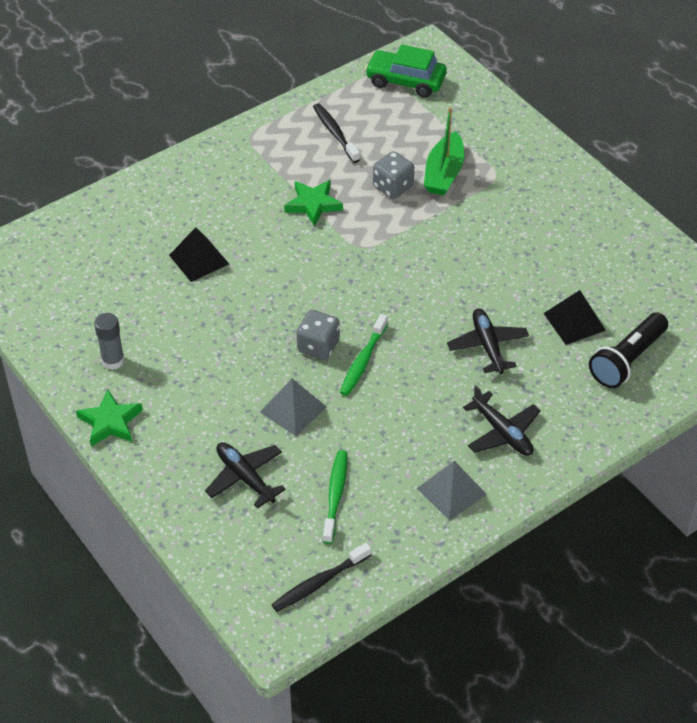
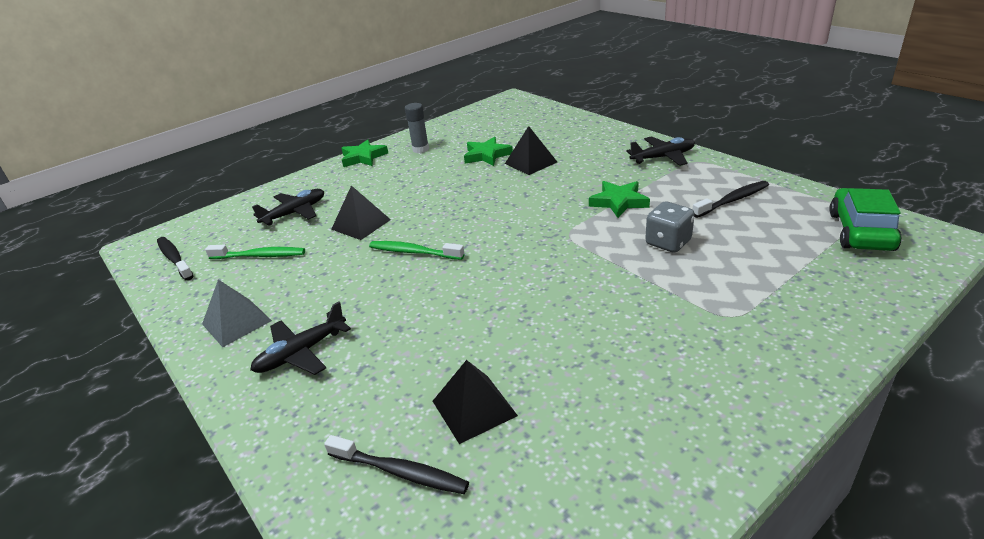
camera: 90 degrees right, 15 degrees down
(161, 296) = (487, 155): none -> green star
(293, 409) = (361, 224): grey pyramid -> black pyramid
(318, 346) = (433, 227): grey dice -> none
(444, 173) = (711, 274): green boat -> none
(488, 346) = (431, 332): black plane -> black plane (663, 157)
(627, 360) = (400, 472): black flashlight -> black toothbrush

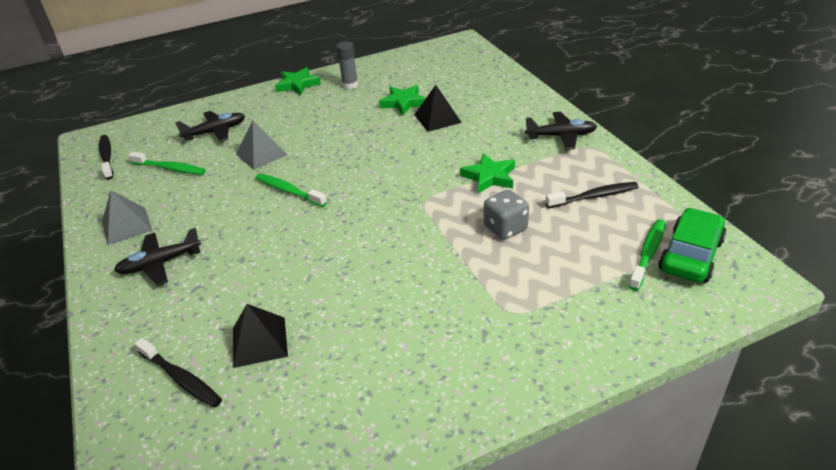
camera: 15 degrees right, 5 degrees up
(361, 224) = (261, 154): black pyramid -> grey pyramid
(821, 238) = (648, 254): none -> green toothbrush

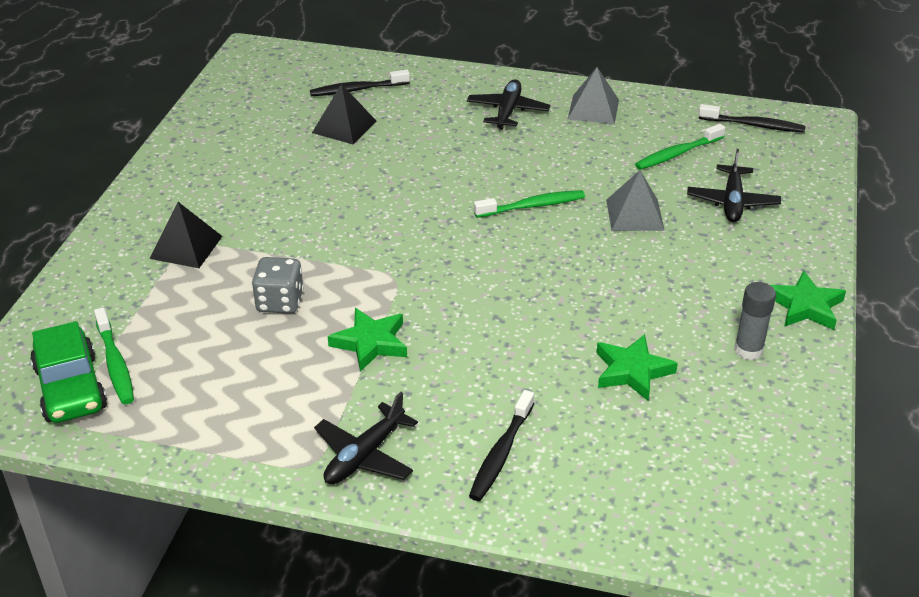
camera: 125 degrees right, 0 degrees up
(437, 118) = (550, 377): black pyramid -> black pyramid (186, 247)
(594, 196) = (230, 393): black toothbrush -> black toothbrush (501, 453)

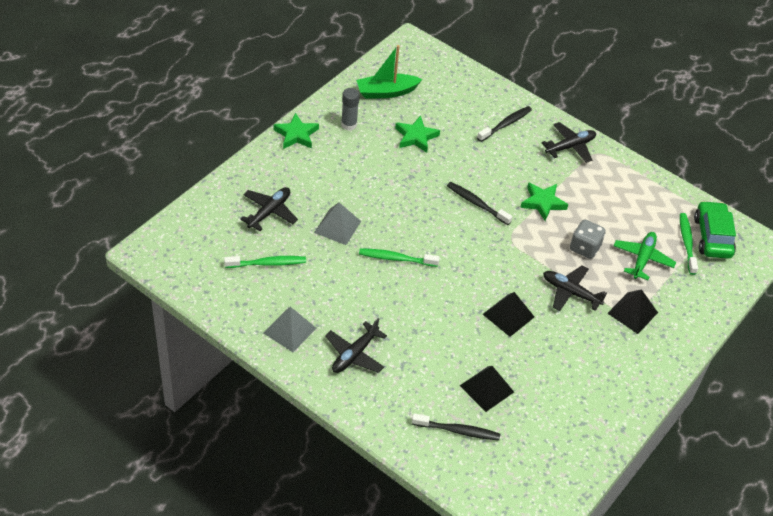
camera: 160 degrees left, 10 degrees up
(185, 317) = (642, 259): none -> green plane
(281, 243) = (570, 292): none -> black plane
(353, 194) = (508, 315): none -> black pyramid
(743, 431) = (386, 92): none -> green boat
(754, 125) = (191, 267): black toothbrush -> black toothbrush (476, 203)

